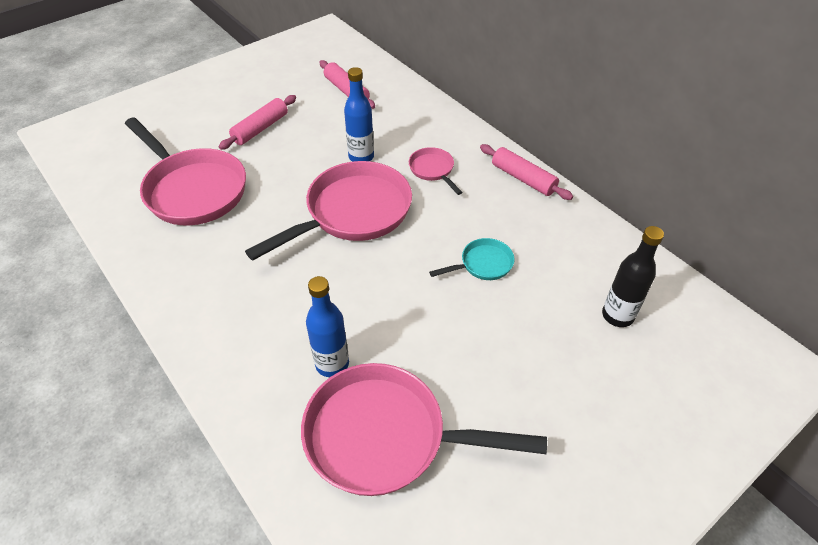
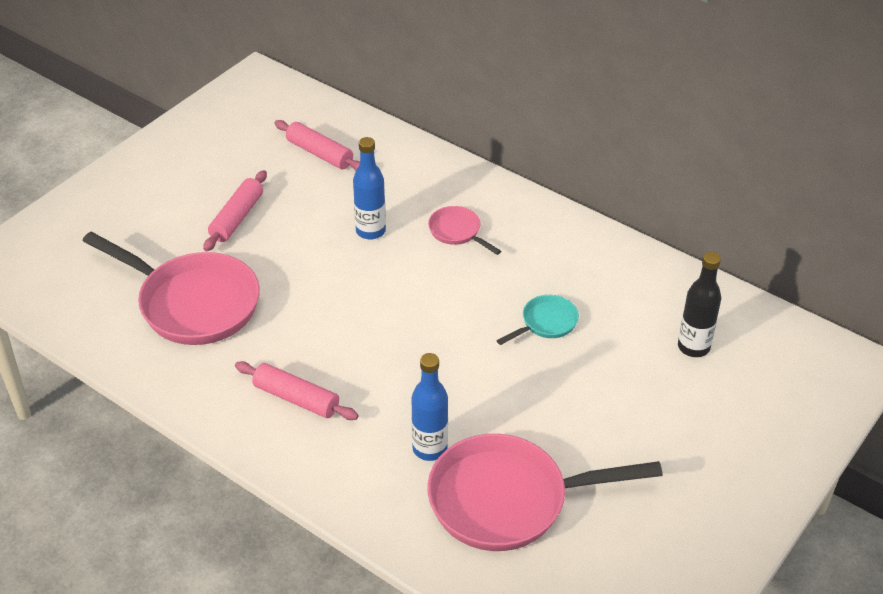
camera: 15 degrees left, 5 degrees down
(353, 213) = (387, 295): pink pan -> none
(523, 178) = (559, 224): pink rolling pin -> pink rolling pin (296, 398)

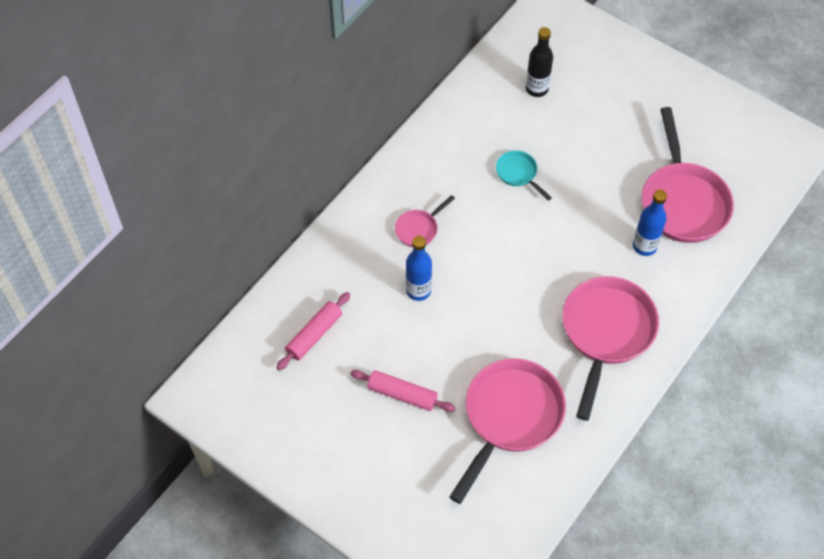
camera: 90 degrees left, 15 degrees up
(296, 398) = (606, 333): pink rolling pin -> pink pan

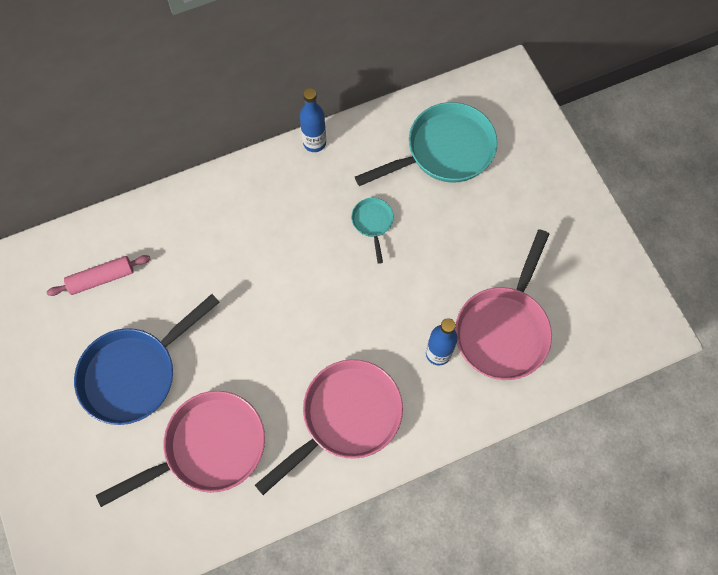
camera: 30 degrees right, 10 degrees up
(402, 394) = (135, 373): pink rolling pin -> blue pan
(418, 229) = (252, 229): pink pan -> none
(418, 291) = (213, 286): blue bottle -> blue bottle (314, 143)
(536, 89) = (444, 151): black bottle -> turquoise pan

